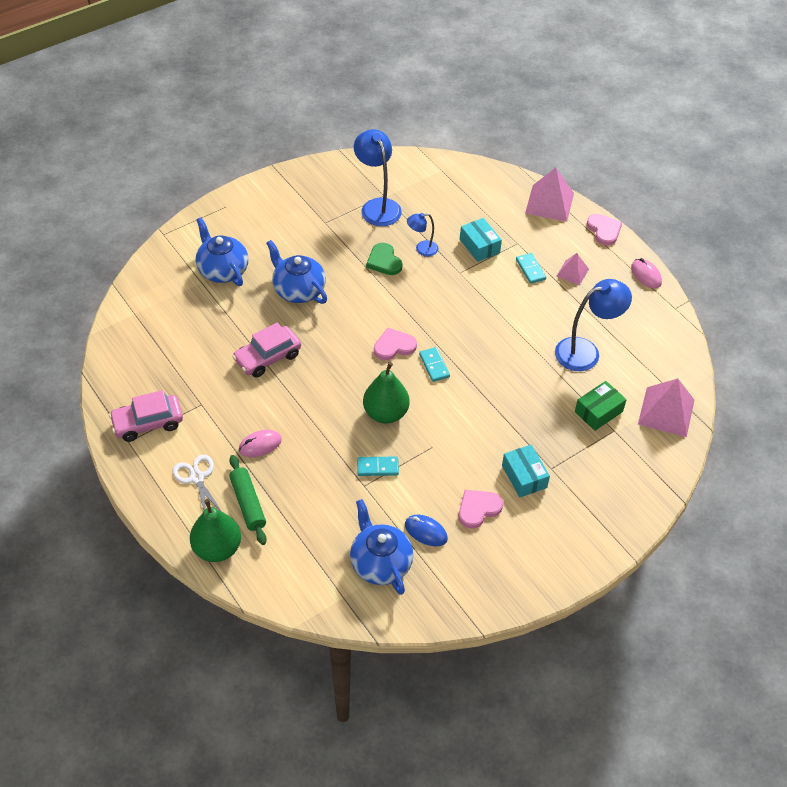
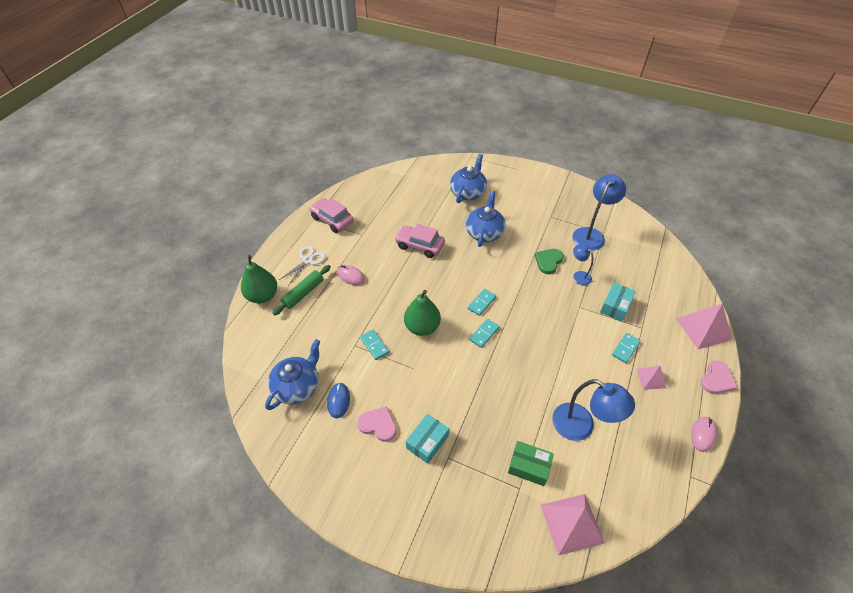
camera: 60 degrees right, 0 degrees up
(394, 346) = (481, 303): pink heart -> turquoise domino

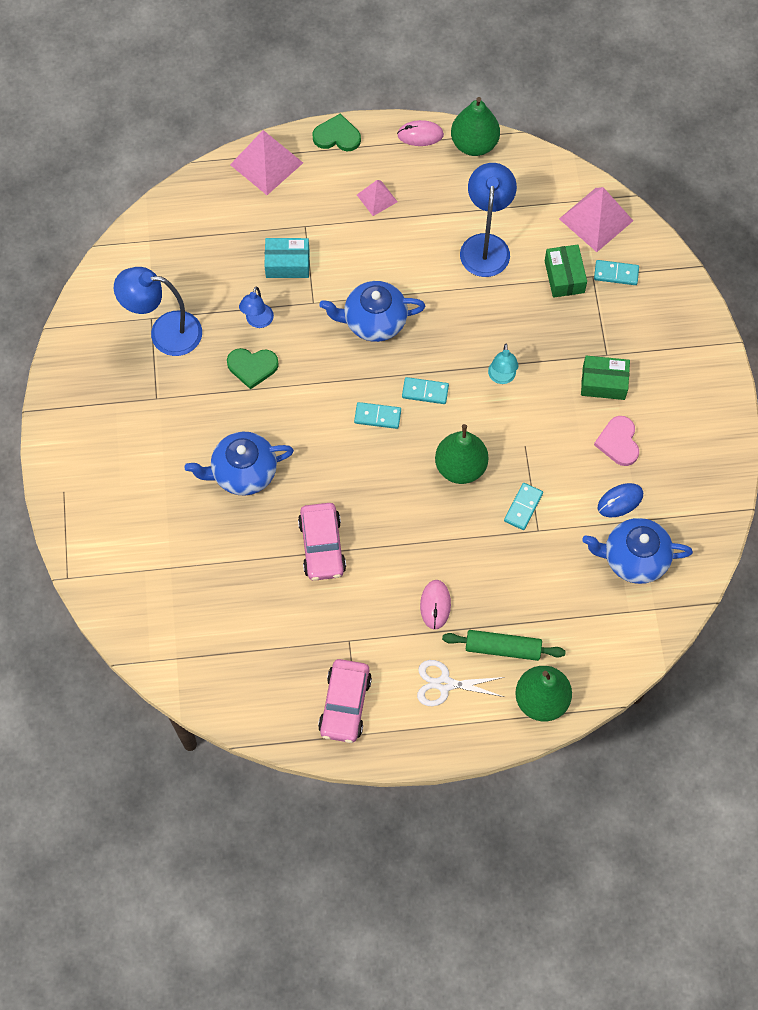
camera: 120 degrees left, 15 degrees up
(427, 442) = (603, 383): turquoise box -> green box
(468, 192) = (165, 537): blue teapot -> blue teapot (374, 321)
(469, 380) = (501, 377): none -> turquoise lamp
(625, 348) = (349, 234): turquoise domino -> turquoise domino (616, 274)
(682, 469) = (474, 144): none -> green pear
(717, 379) = (337, 136): pink heart -> green heart

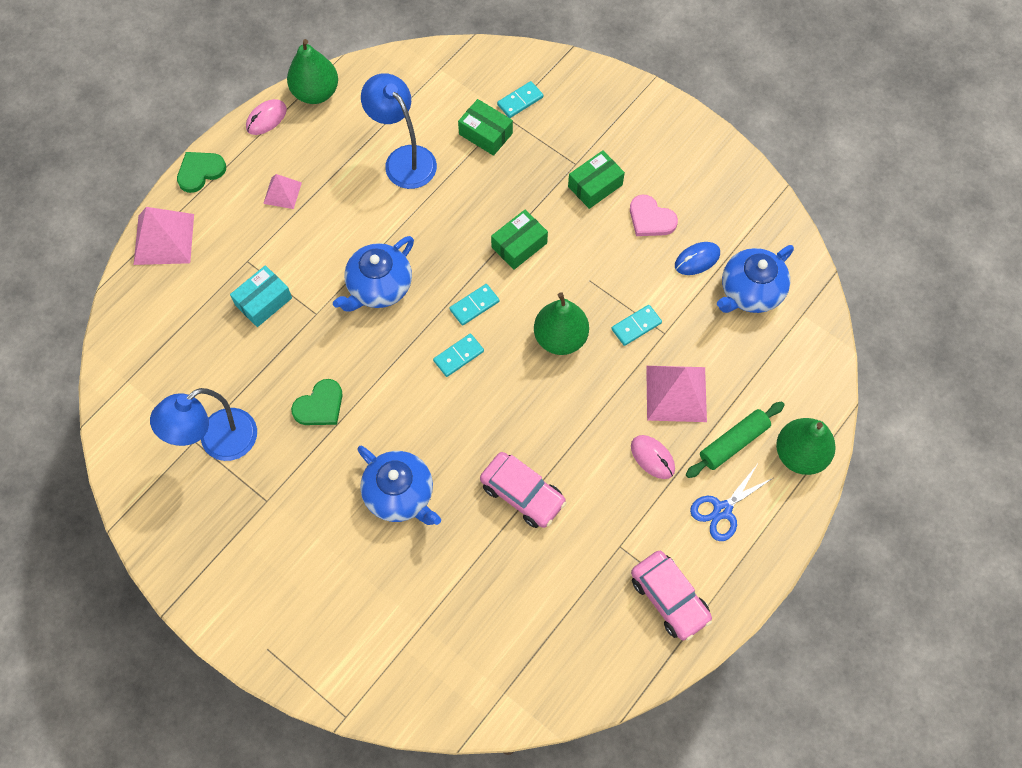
camera: 45 degrees left, 0 degrees up
(243, 472) = (400, 494): blue teapot -> blue teapot turned 75 degrees counterclockwise
(257, 321) = (286, 366): blue lamp -> none
(444, 684) = (722, 510): white scissors -> blue scissors
(501, 377) = (519, 245): turquoise lamp -> green box
(523, 507) = (636, 326): turquoise domino -> turquoise domino turned 75 degrees clockwise
(596, 219) = (464, 74): pink pyramid -> pink pyramid (676, 393)
(620, 501) = (697, 260): blue mouse -> blue mouse turned 45 degrees clockwise

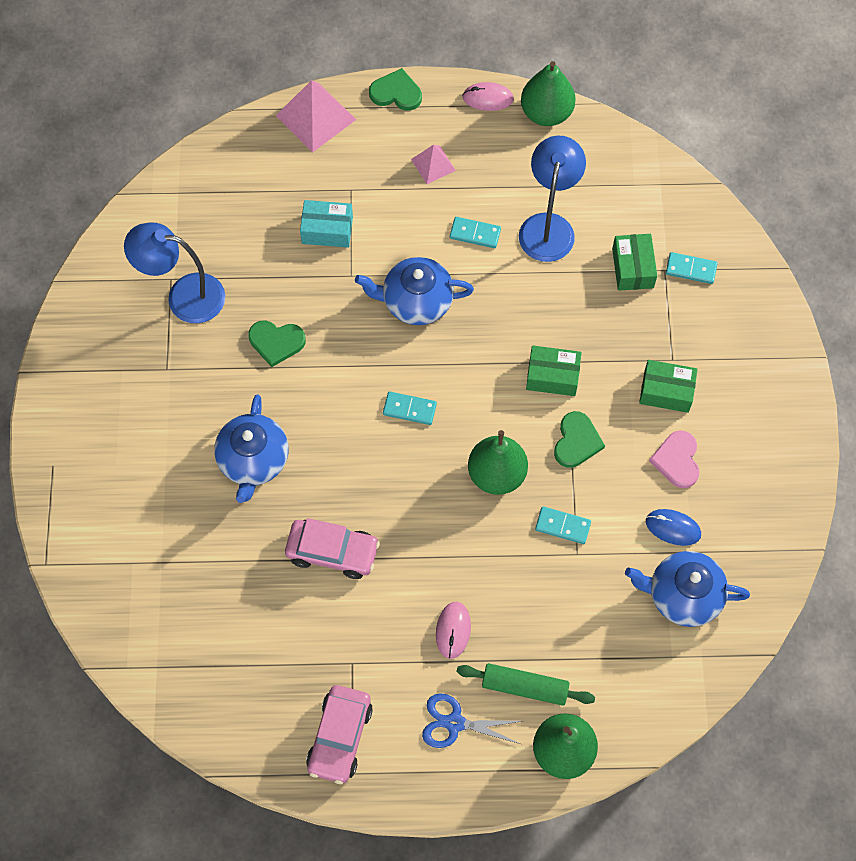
camera: 50 degrees right, 0 degrees up
(474, 305) = (465, 385): turquoise domino -> turquoise domino (475, 233)
(522, 494) = (332, 552): pink car -> pink car turned 75 degrees counterclockwise
(581, 268) = (576, 441): none -> green heart
(676, 393) = (529, 606): pink pyramid -> none

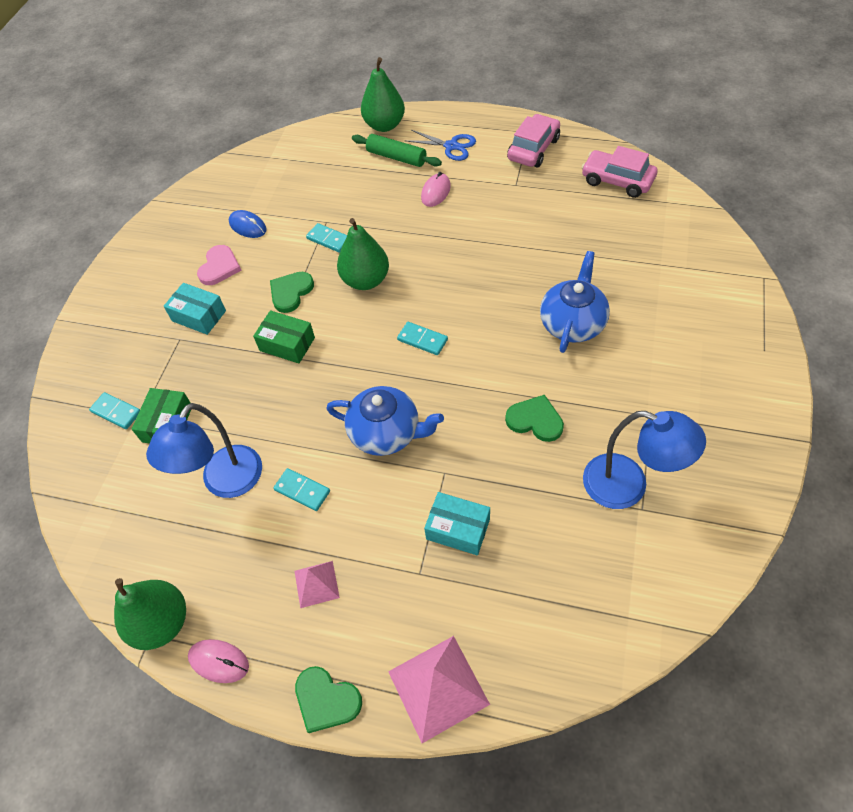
camera: 160 degrees left, 10 degrees down
(332, 552) = (515, 250): pink car -> pink car (617, 181)
(666, 391) = (199, 316): green box -> turquoise box
(683, 595) = (263, 188): blue teapot -> none

